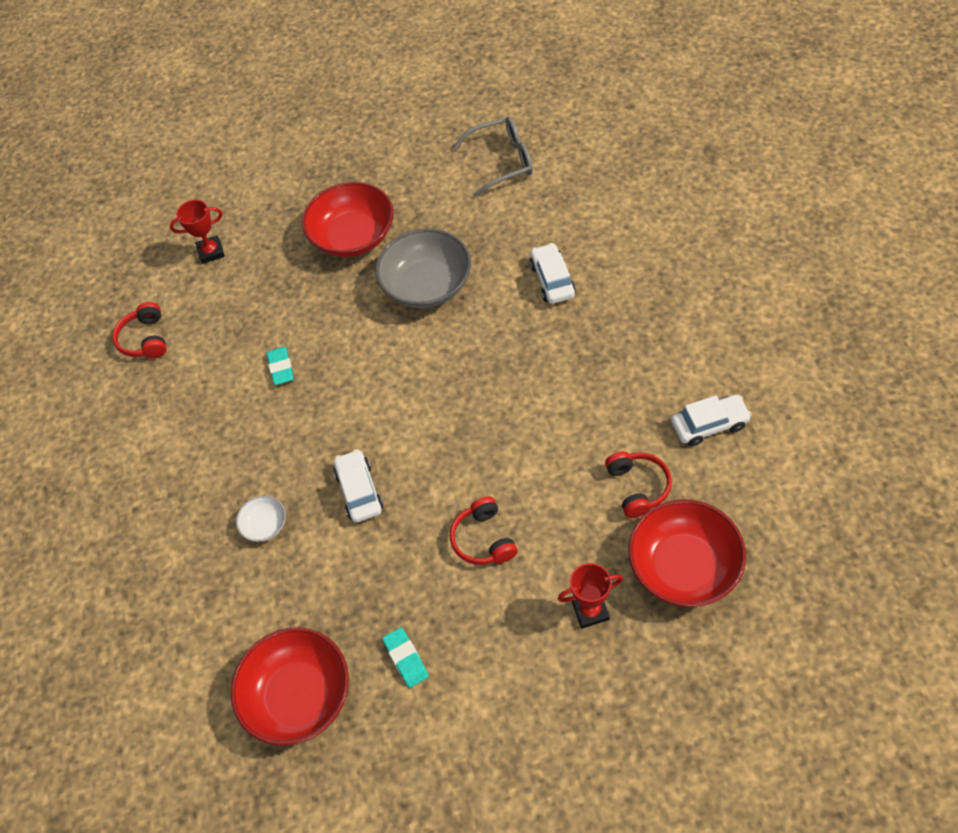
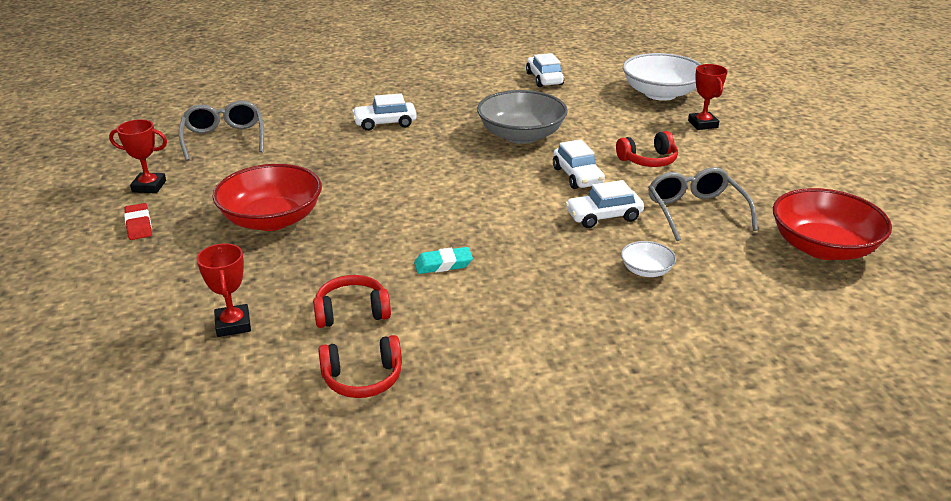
camera: 95 degrees left, 25 degrees down
(344, 156) = (139, 225): none -> red eraser
(369, 579) = (695, 212): none -> grey glasses
(406, 659) = (767, 195): turquoise eraser -> none
(407, 140) = (149, 186): none -> red trophy
(427, 285) = (363, 179): grey bowl -> grey bowl (521, 135)
(441, 467) = (577, 176): none -> white car
(637, 487) = (597, 103): red headphones -> red headphones (352, 312)
(684, 566) = (660, 94): red bowl -> white bowl

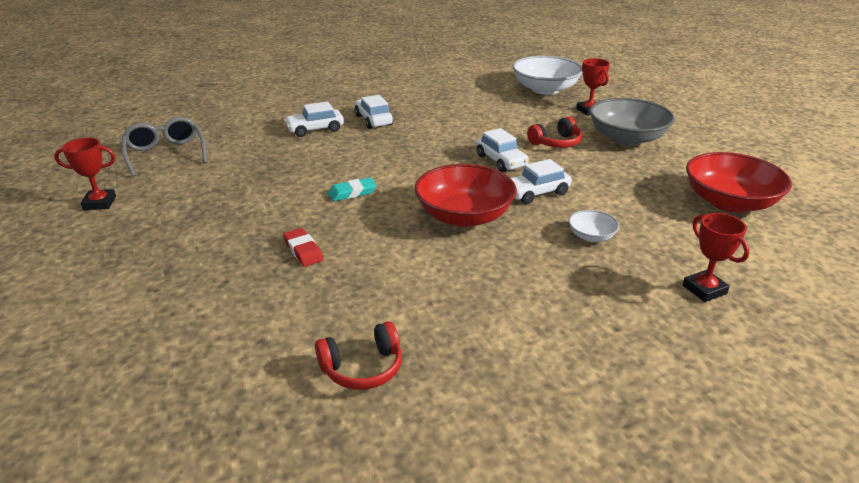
camera: 10 degrees left, 0 degrees up
(139, 225) = (96, 241): red eraser -> red eraser (303, 251)
(233, 324) = (216, 329): red trophy -> red trophy (704, 289)
(272, 219) = (231, 223): red bowl -> red bowl (464, 216)
(352, 312) = (333, 303): red headphones -> none
(443, 264) = (407, 249): turquoise eraser -> turquoise eraser (352, 193)
(521, 135) = (440, 131): grey bowl -> grey bowl (627, 138)
(544, 79) = (444, 84): white car -> white car (373, 120)
(695, 212) = (613, 182): grey glasses -> none

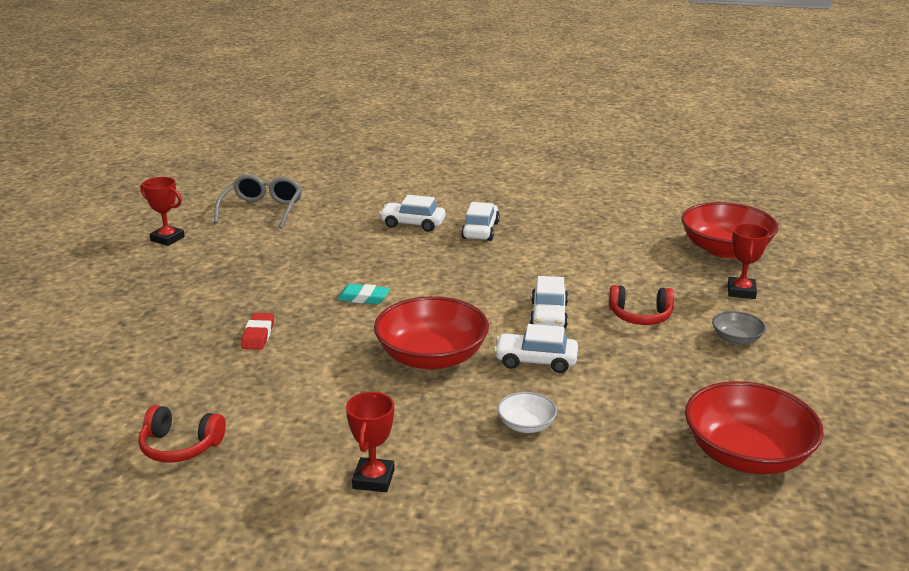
camera: 35 degrees right, 5 degrees down
(545, 89) = (725, 249): white bowl -> red bowl
(627, 138) = (736, 339): grey bowl -> grey bowl, size x0.47
(704, 289) = (562, 524): red trophy -> red trophy (373, 479)

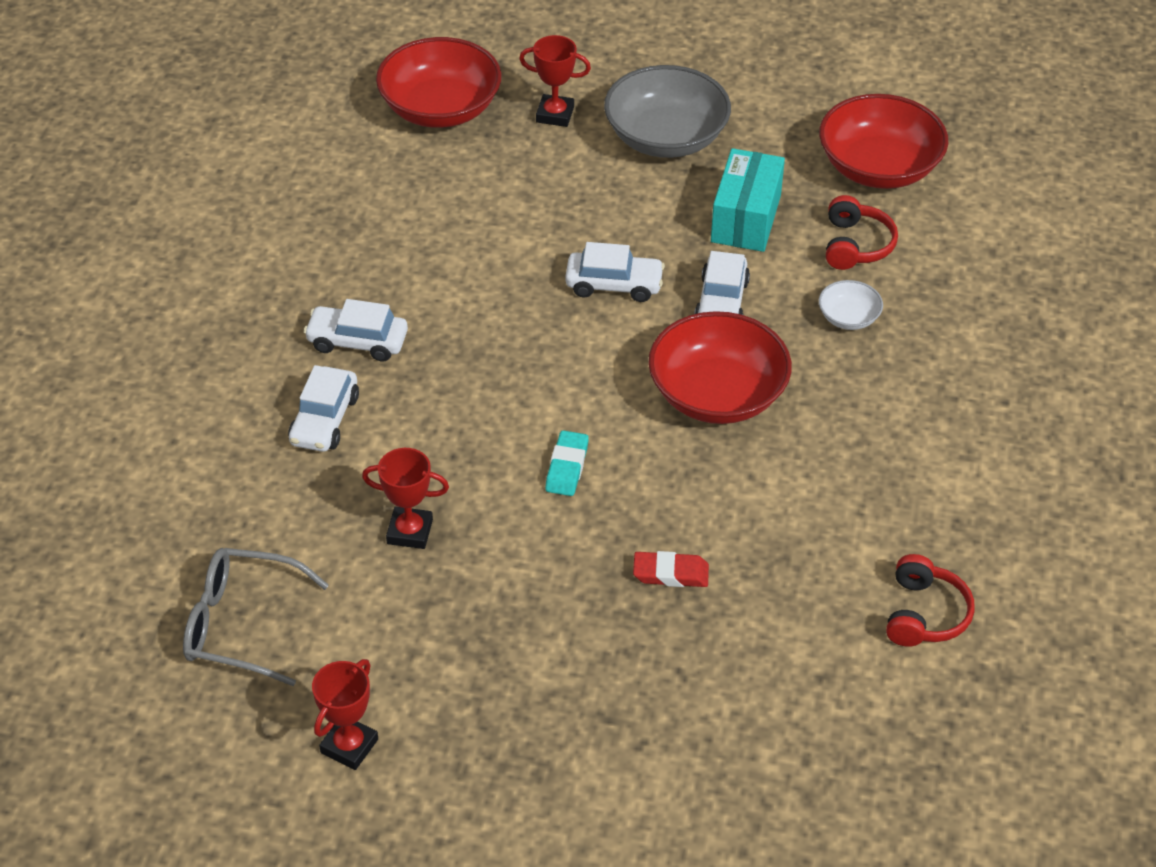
camera: 90 degrees left, 20 degrees up
(373, 479) = (957, 438): red trophy -> red trophy (410, 532)
(640, 316) = (615, 206): red headphones -> red headphones (855, 245)
(644, 375) = (745, 218): none -> turquoise box
(736, 339) = (666, 137): grey bowl -> grey bowl, size x2.13

